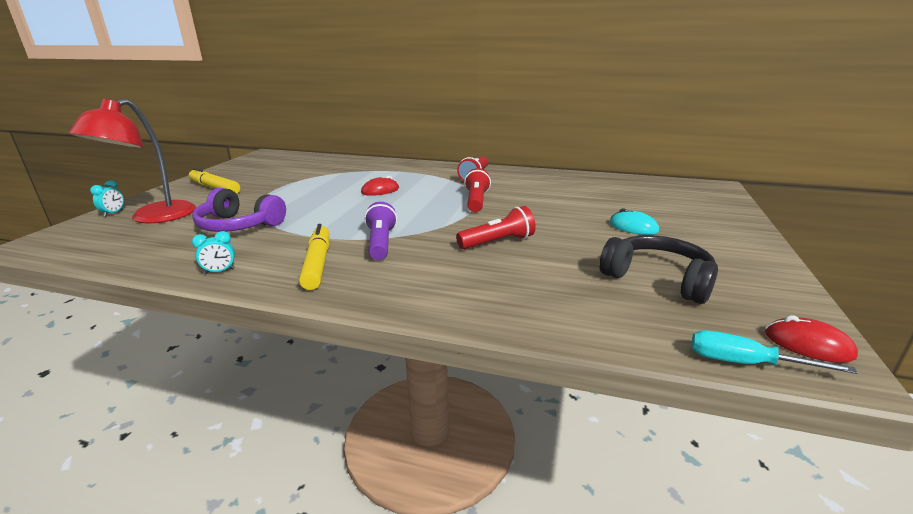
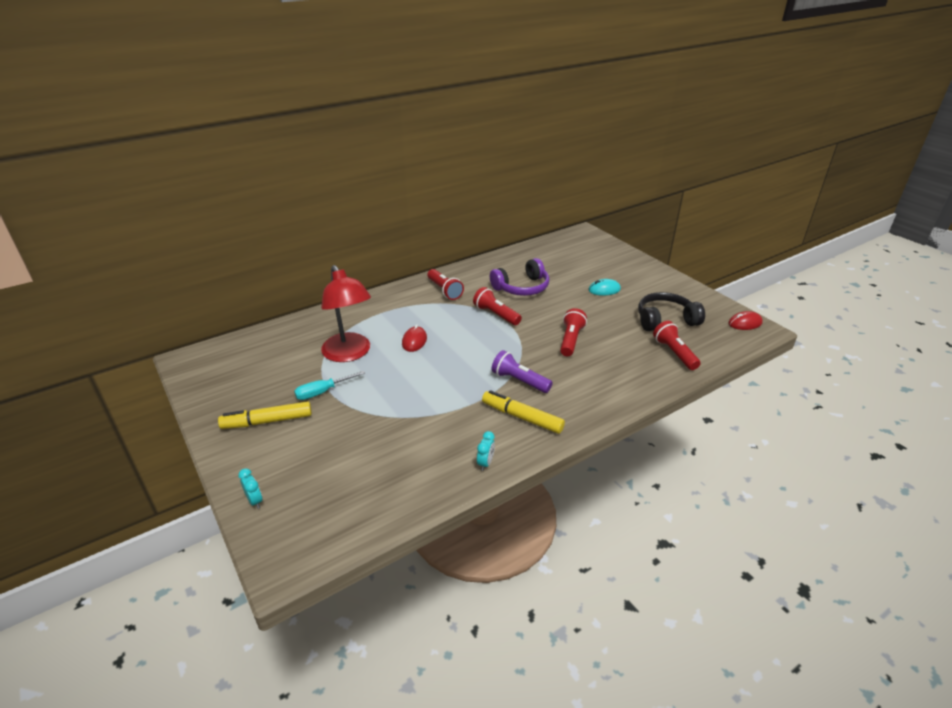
camera: 50 degrees left, 10 degrees up
(153, 218) = (308, 476): red lamp -> red lamp (349, 354)
(239, 225) = (399, 432): purple headphones -> purple headphones (521, 287)
(595, 309) = (674, 353): none -> red flashlight
(745, 363) = (743, 344): turquoise screwdriver -> turquoise screwdriver (322, 392)

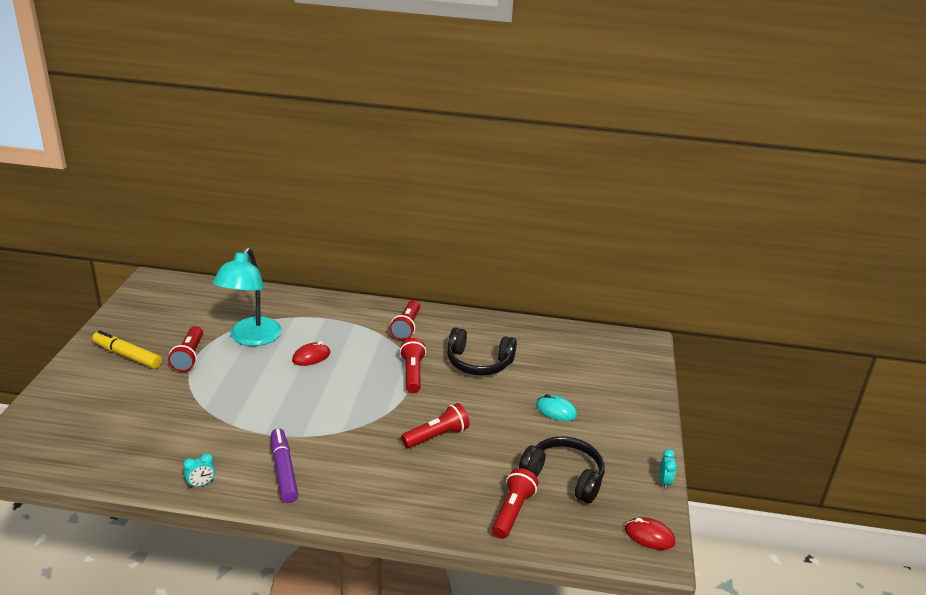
camera: 40 degrees right, 5 degrees down
(255, 501) = (43, 404): turquoise clock -> turquoise clock (664, 482)
(322, 392) = (189, 356): turquoise screwdriver -> red flashlight
(349, 354) = (251, 338): red lamp -> turquoise lamp
(519, 381) = (332, 441): purple flashlight -> none
(521, 287) = (478, 362): purple headphones -> black headphones
(522, 417) = (284, 470): yellow marker -> purple marker

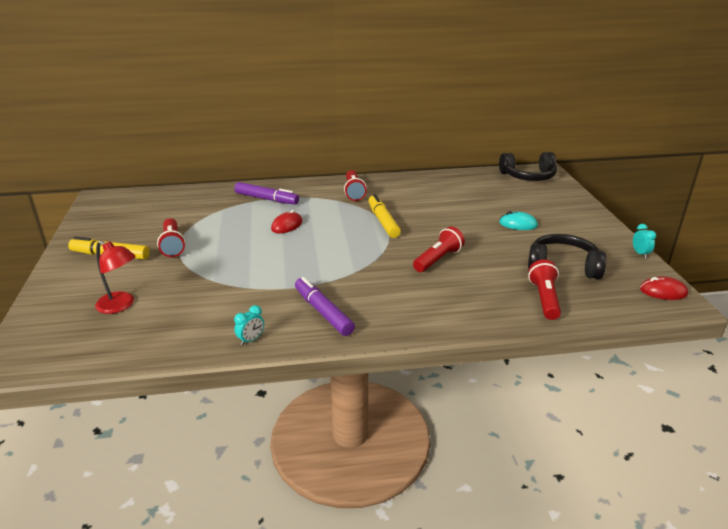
camera: 15 degrees left, 0 degrees up
(109, 417) = (121, 305): none -> red lamp
(251, 338) = (223, 222): turquoise lamp -> none
(311, 317) = (266, 199): none -> purple marker
(412, 374) = (383, 221): red flashlight -> yellow marker
(478, 362) = (431, 204): black headphones -> black headphones (528, 176)

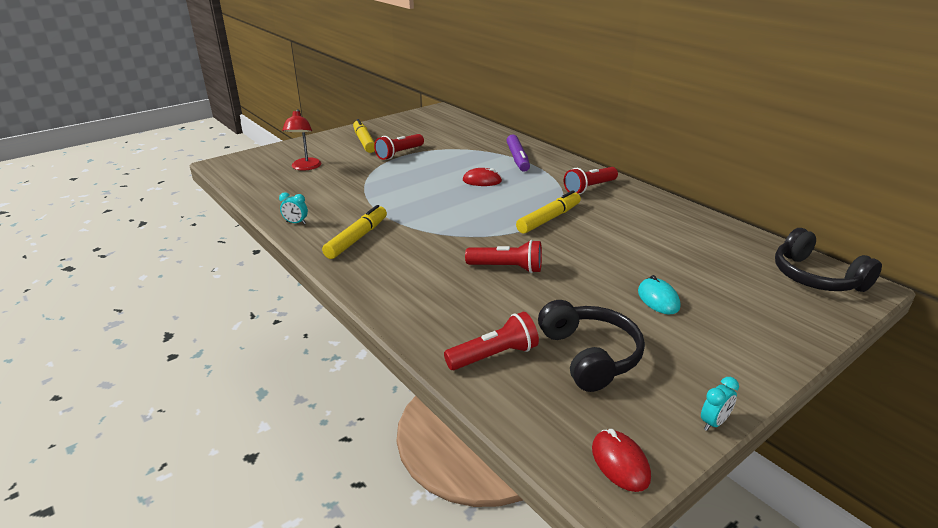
camera: 60 degrees right, 0 degrees up
(323, 312) = (357, 238): purple marker -> yellow marker

